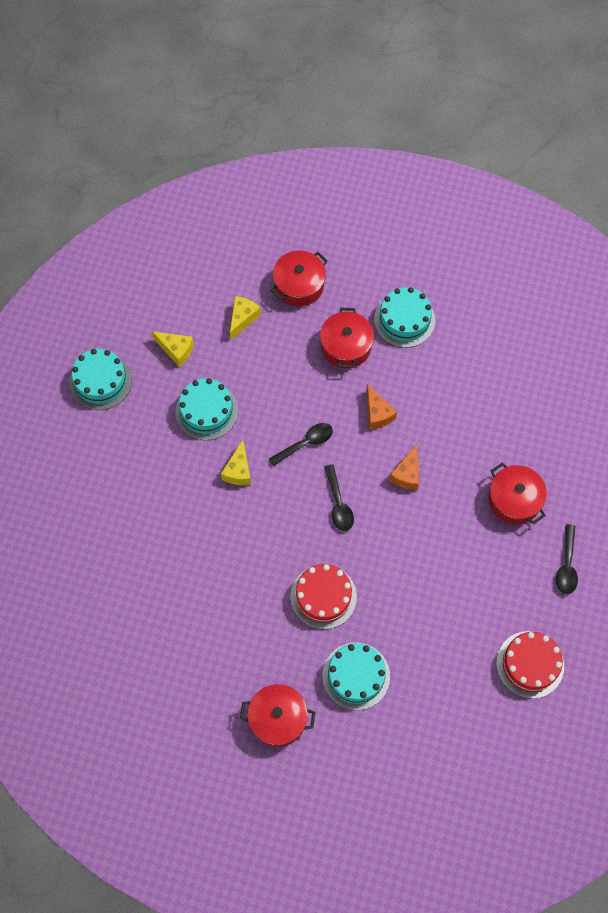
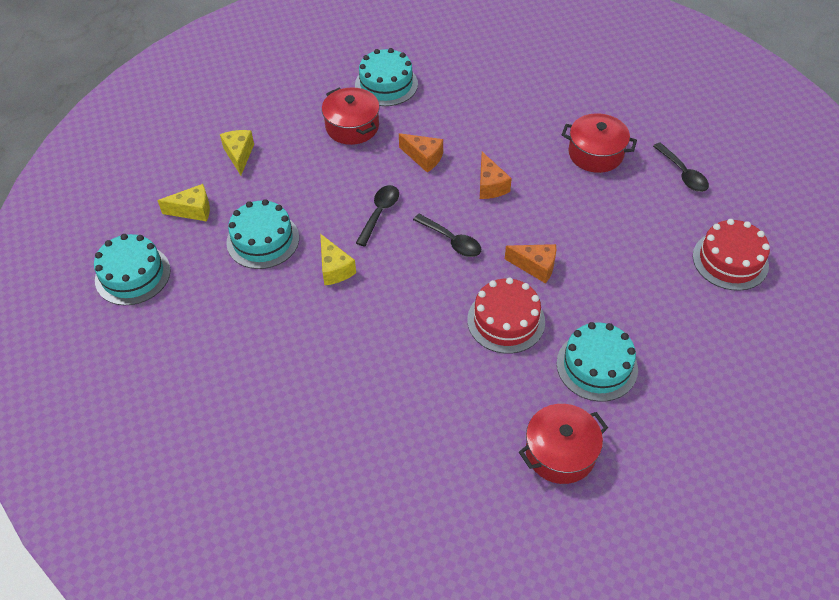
camera: 35 degrees left, 15 degrees down
(299, 285) = (271, 107): red pot -> none
(381, 568) = (535, 266): none -> orange cheese

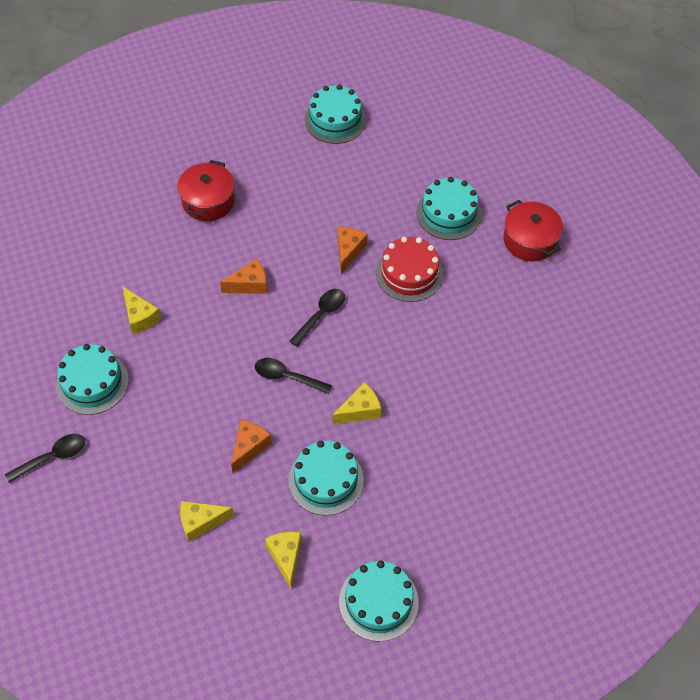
camera: 95 degrees left, 5 degrees up
(352, 126) = (160, 411): red pot -> none
(424, 158) = (210, 342): orange cheese -> orange cheese (249, 447)
(453, 110) = (140, 317): none -> yellow cheese
(683, 173) = (235, 140): black spoon -> black spoon (53, 457)
(730, 260) = (335, 120): red cake -> turquoise cake

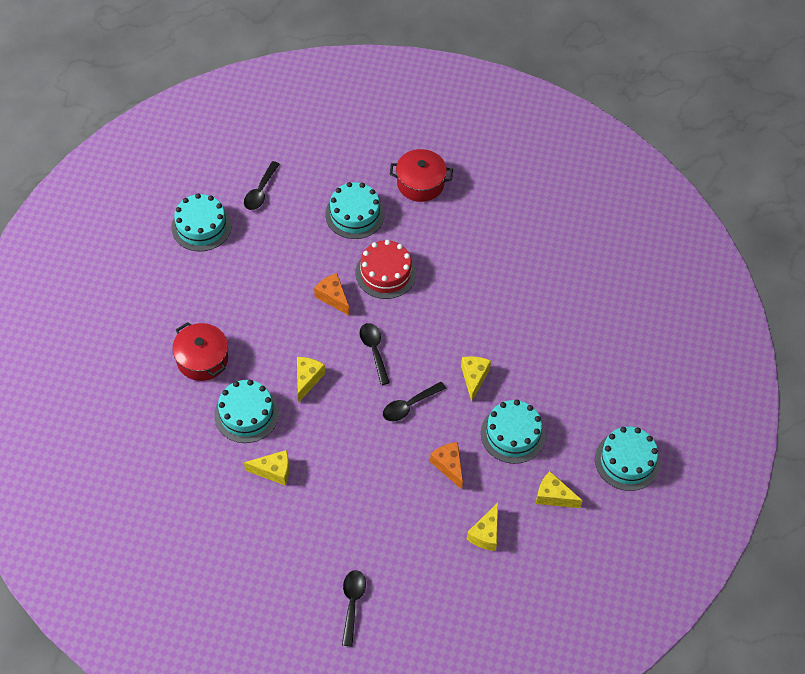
camera: 55 degrees left, 0 degrees up
(92, 382) = (307, 538): turquoise cake -> turquoise cake (246, 414)
(249, 285) = (307, 379): orange cheese -> yellow cheese
(407, 136) = (260, 191): none -> black spoon

